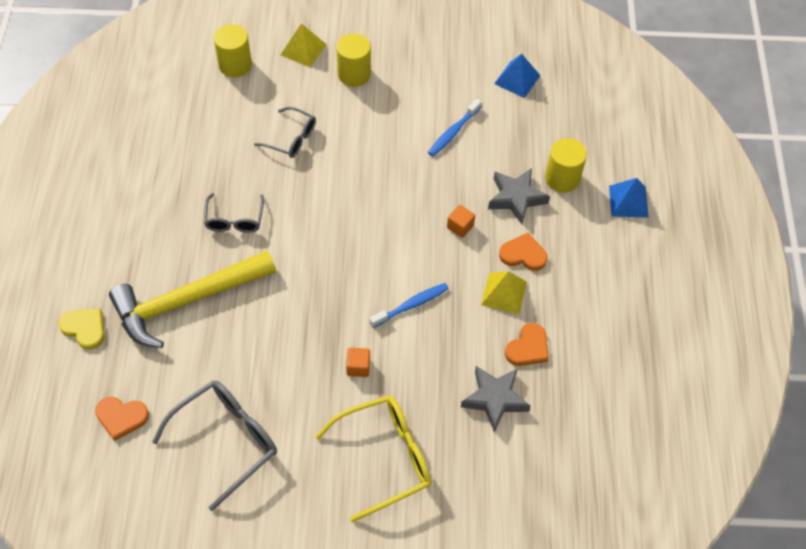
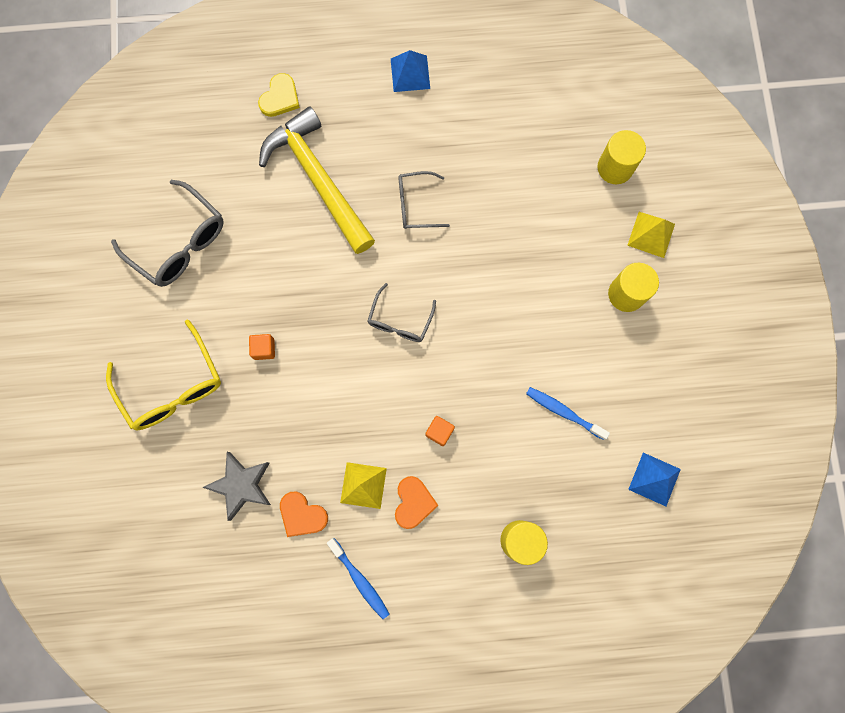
camera: 85 degrees right, 20 degrees up
(121, 417) = (195, 149): orange heart -> none
(292, 138) = (526, 242): grey glasses -> grey glasses (400, 321)
(411, 305) = (338, 392): blue toothbrush -> blue toothbrush (360, 580)
(516, 198) = (485, 489): grey star -> none
(628, 201) = (500, 619): blue pyramid -> blue pyramid (410, 73)

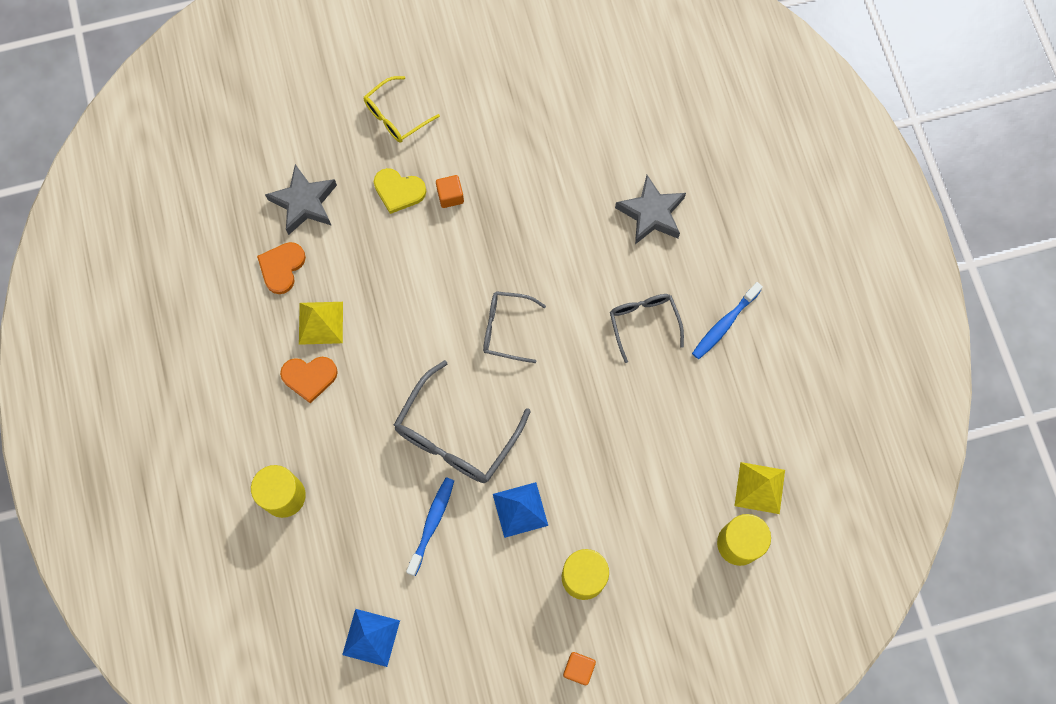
camera: 80 degrees right, 5 degrees down
(173, 387) = (395, 116): yellow glasses -> yellow glasses, size x0.61
(179, 243) = (550, 89): grey glasses -> grey glasses (456, 436)
(280, 98) = (739, 155): yellow heart -> yellow heart (398, 191)
(318, 179) = (651, 213): yellow hammer -> grey star
(360, 580) = (222, 337): blue toothbrush -> blue toothbrush (724, 324)
(410, 73) = (803, 288): blue pyramid -> blue pyramid (520, 509)
(439, 432) = (389, 391): orange cube -> orange cube (578, 669)
(651, 234) = (663, 598): yellow pyramid -> yellow pyramid (760, 487)

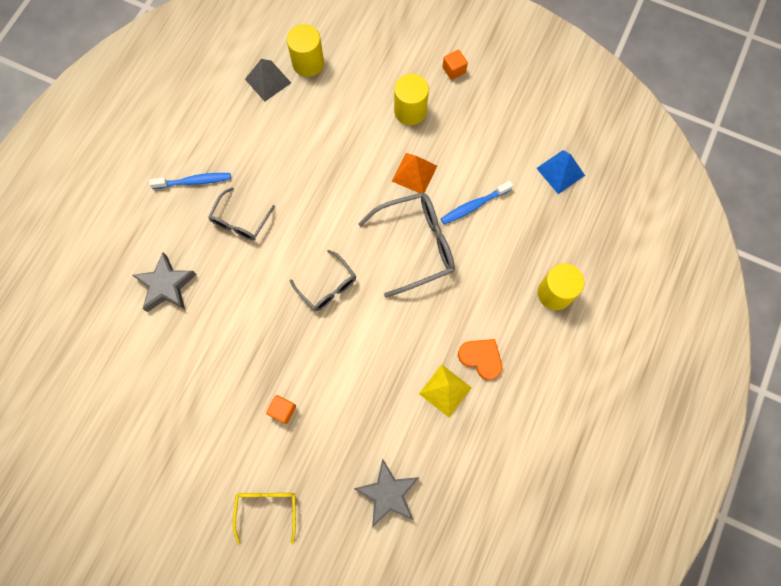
camera: 140 degrees left, 0 degrees up
(282, 267) = (442, 455): orange heart -> none
(395, 116) = (267, 509): yellow glasses -> yellow glasses turned 90 degrees counterclockwise
(398, 191) = (314, 445): yellow heart -> none
(520, 509) = (414, 173): blue pyramid -> orange pyramid
(760, 487) = (268, 81): yellow pyramid -> grey pyramid

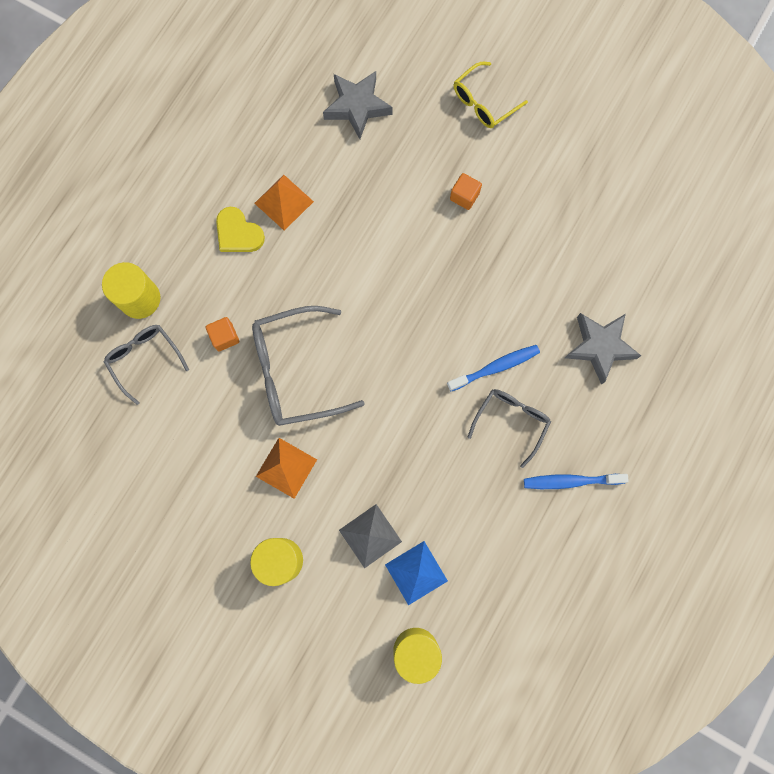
camera: 175 degrees left, 5 degrees up
(267, 509) = (483, 102): yellow glasses -> yellow glasses turned 45 degrees clockwise
(268, 81) = (473, 626): grey pyramid -> grey pyramid (370, 535)
(328, 287) = (407, 329): grey glasses -> grey glasses (144, 359)
(445, 390) = (284, 202): yellow pyramid -> orange pyramid
(454, 70) = (212, 620): orange cube -> orange cube (225, 337)
(474, 206) = (217, 416): blue toothbrush -> blue toothbrush (496, 367)
(481, 358) = (238, 233): orange heart -> yellow heart
(560, 172) = (98, 453): blue pyramid -> blue pyramid (416, 572)

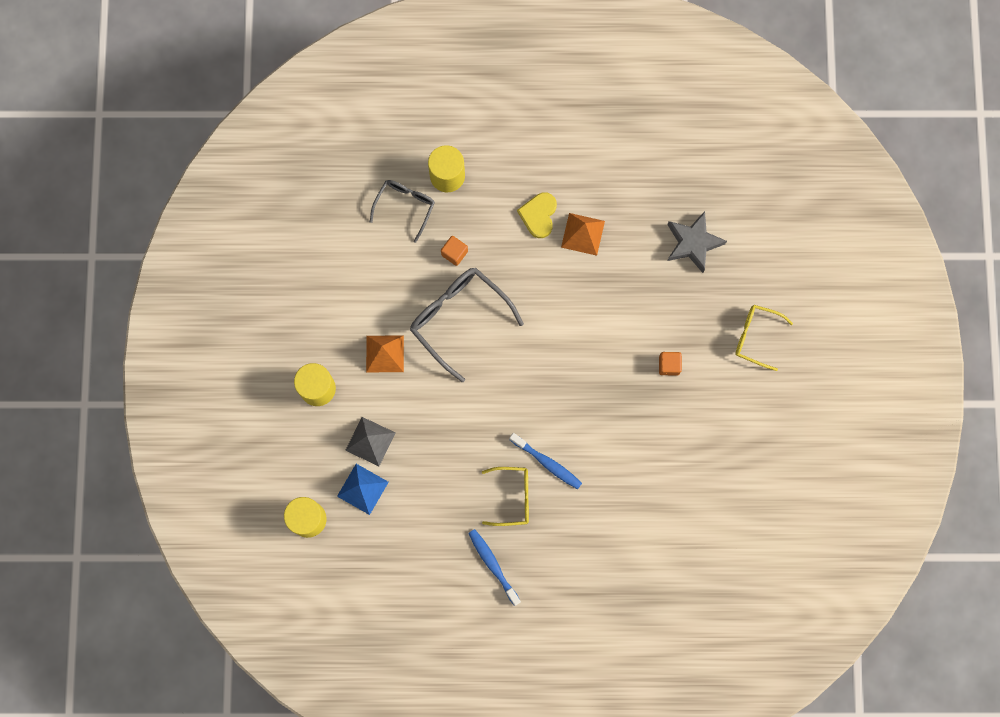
camera: 60 degrees right, 0 degrees up
(511, 421) = (513, 497): grey glasses -> yellow glasses
(600, 347) = (609, 533): grey star -> none

